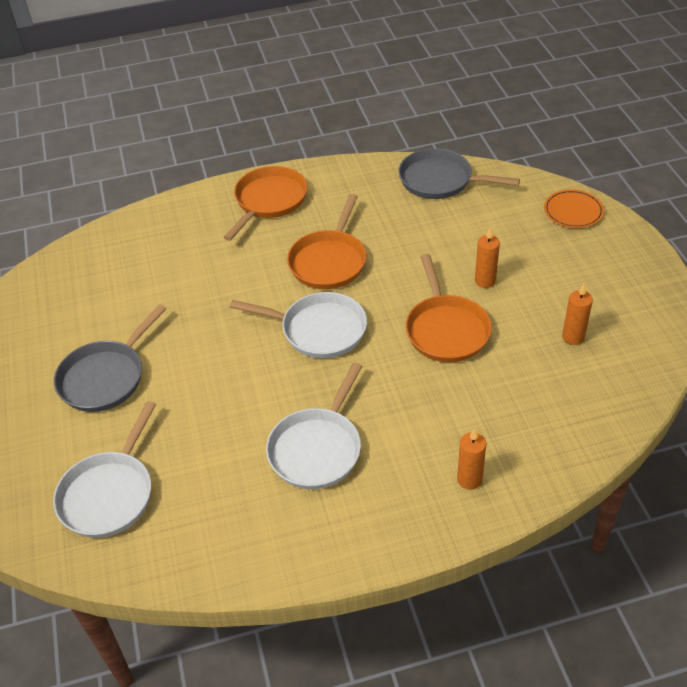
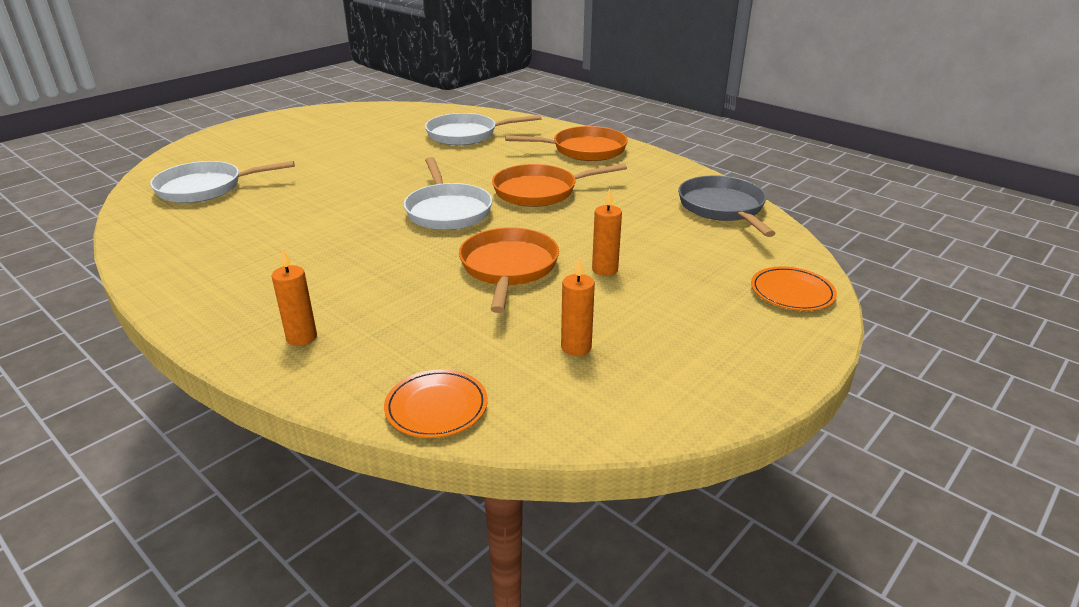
camera: 55 degrees right, 15 degrees down
(105, 377) = (324, 154): grey pan -> none
(317, 448) = (298, 249): white pan -> white pan (466, 135)
(446, 329) = (508, 268): orange pan -> orange pan turned 135 degrees clockwise
(600, 429) = (436, 407): none -> orange plate

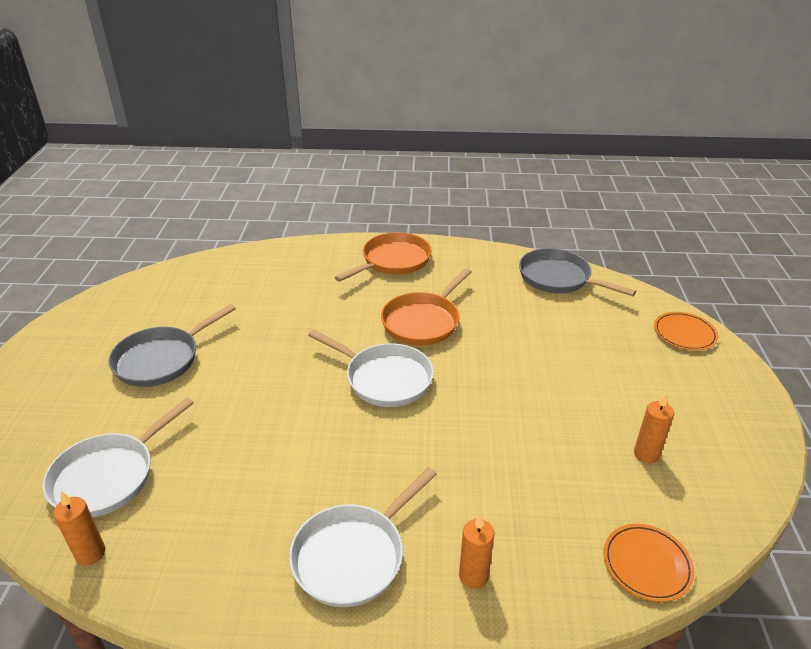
camera: 40 degrees left, 5 degrees up
(328, 148) = (161, 359): none -> grey pan
(466, 135) = (273, 284): white pan -> white pan (353, 555)
(508, 268) = (511, 411): orange pan -> none
(605, 270) = (569, 375): orange candle -> orange candle (90, 553)

